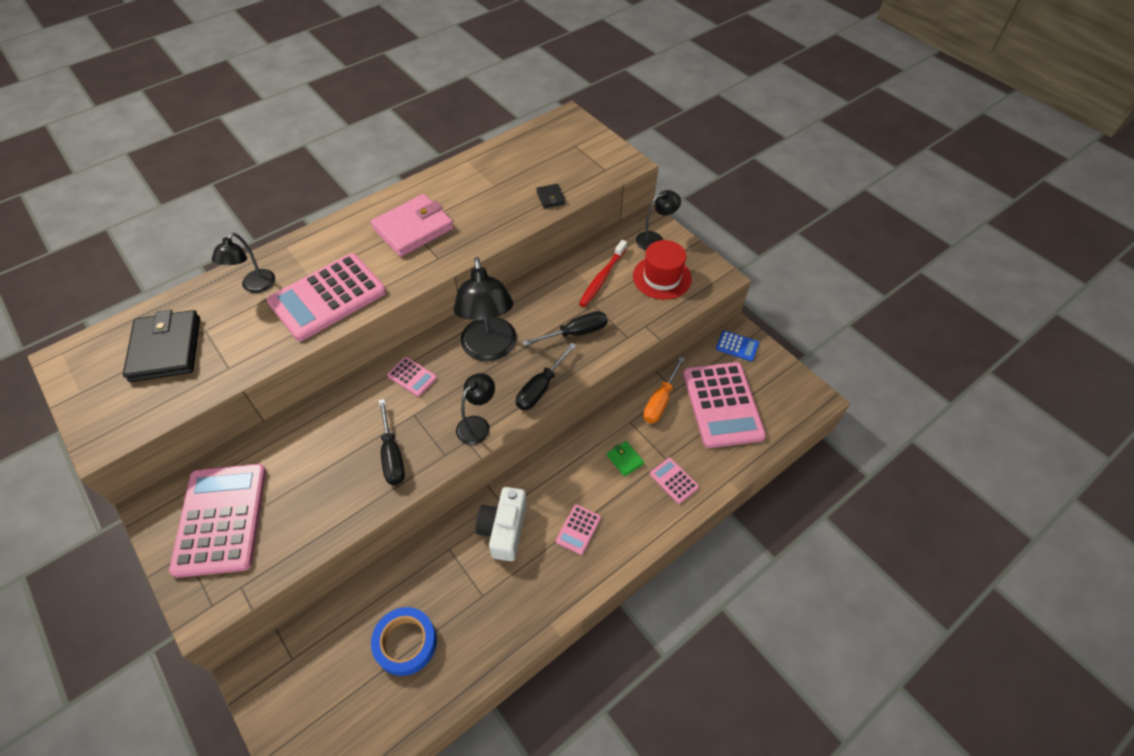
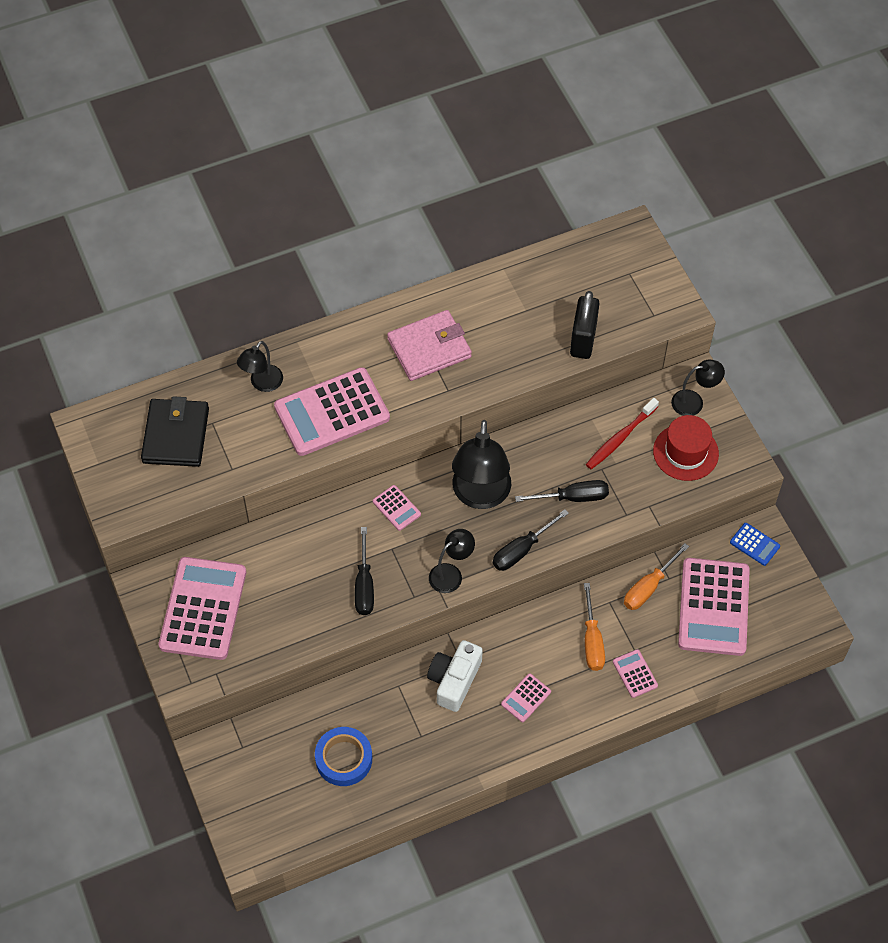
camera: 15 degrees right, 5 degrees up
(550, 198) = (583, 340): black wallet -> black padlock
(625, 459) = (592, 640): green wallet -> orange screwdriver

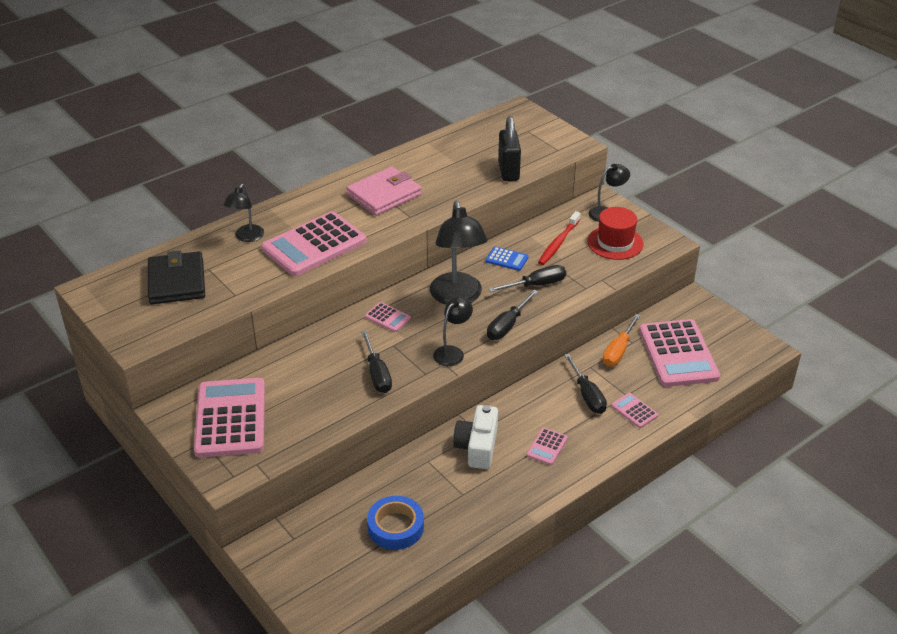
camera: 15 degrees left, 20 degrees down
(592, 640) = (587, 395): orange screwdriver -> black screwdriver
(754, 544) = (690, 308): blue calculator -> blue calculator (507, 259)

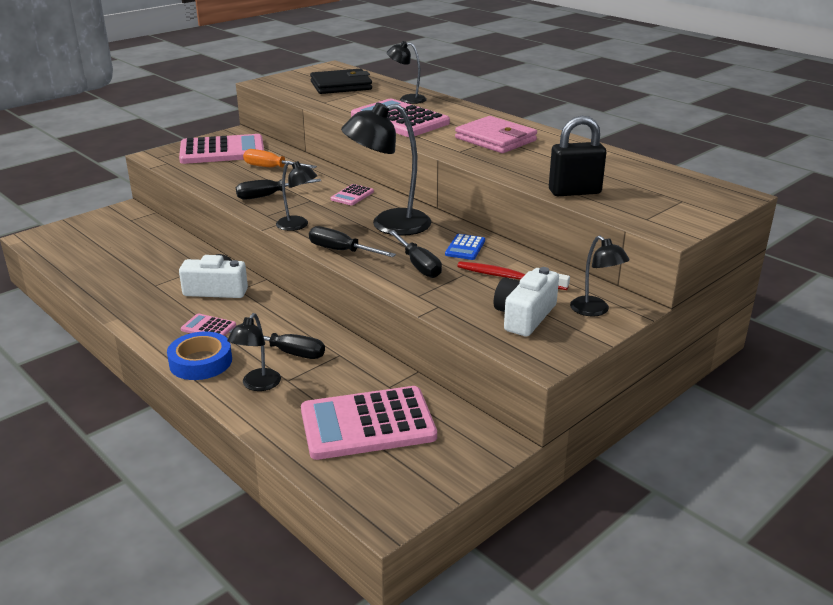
camera: 85 degrees right, 10 degrees down
(395, 527) = (126, 257): blue tape -> blue tape (200, 362)
(587, 395) = (288, 352): black screwdriver -> black screwdriver turned 135 degrees counterclockwise
(615, 243) = (524, 316): red hat -> white camera
(618, 351) = (370, 375): orange screwdriver -> orange screwdriver (271, 168)
(634, 411) = (257, 385): pink calculator -> black lamp

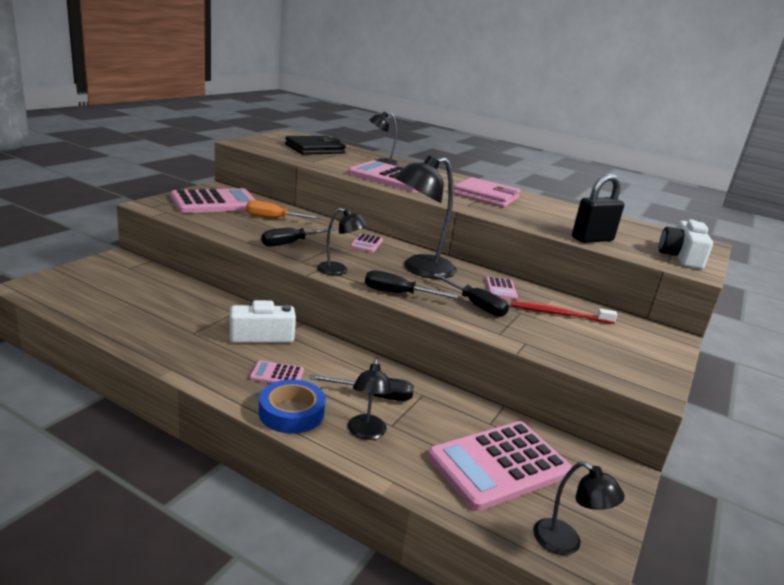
camera: 20 degrees left, 5 degrees down
(465, 248) = (501, 289): blue calculator -> pink calculator
(524, 316) = (603, 349): white camera -> white camera (681, 257)
(595, 311) = (651, 341): black lamp -> black lamp (566, 543)

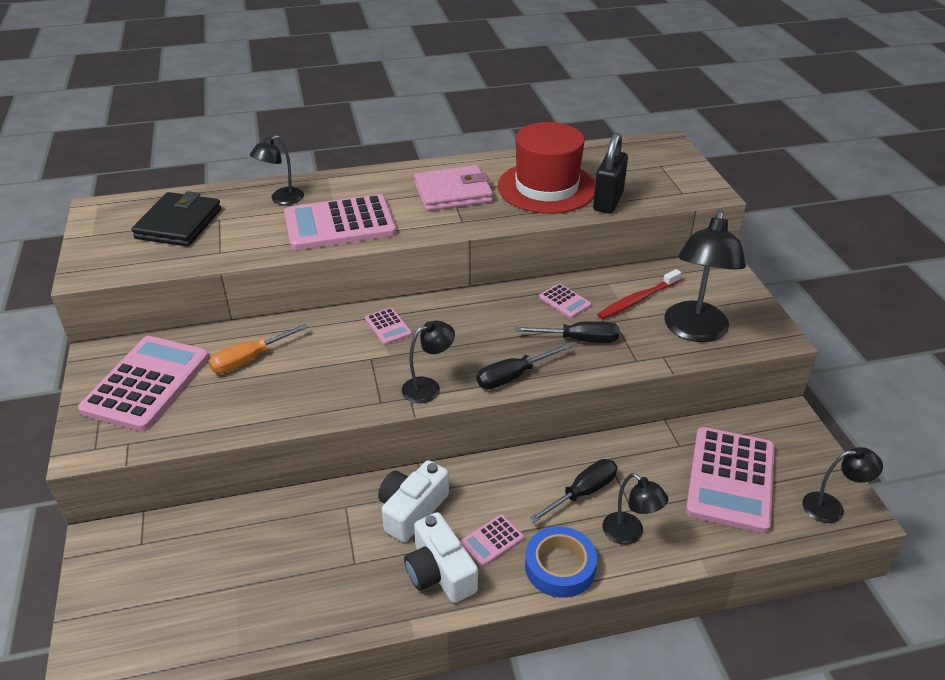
camera: 40 degrees left, 15 degrees up
(290, 243) = (329, 385): black screwdriver -> none
(419, 269) = (479, 327): black lamp -> black lamp (695, 331)
(557, 218) = (546, 187): none -> red hat
(681, 257) = (682, 180): white camera -> white camera (439, 572)

